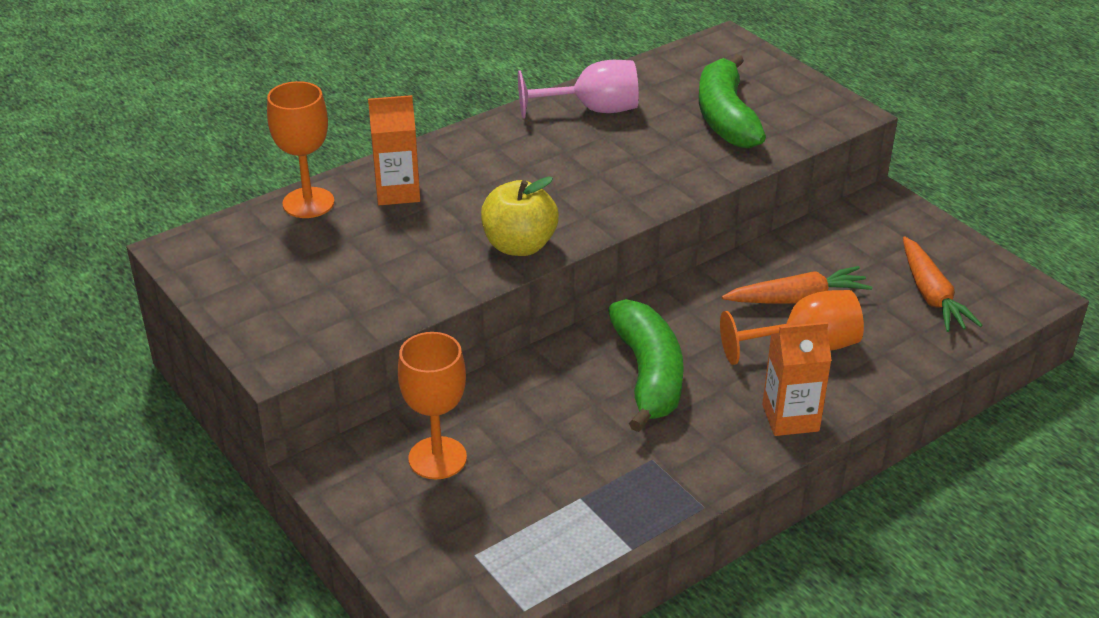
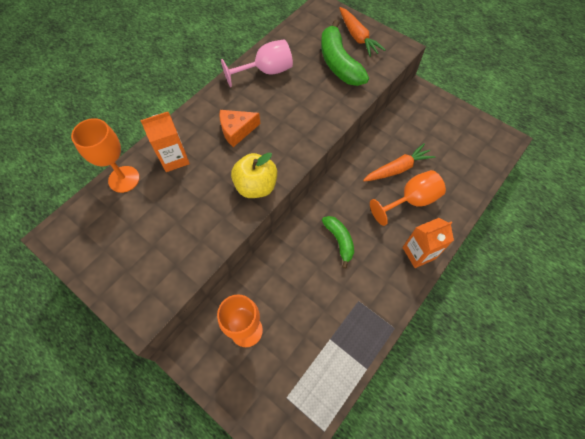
camera: 15 degrees left, 25 degrees up
(513, 174) = (237, 131): none -> orange cheese
(648, 375) = (339, 241): green banana -> green banana, size x0.59
(931, 295) = (460, 151): orange carrot -> orange carrot (357, 37)

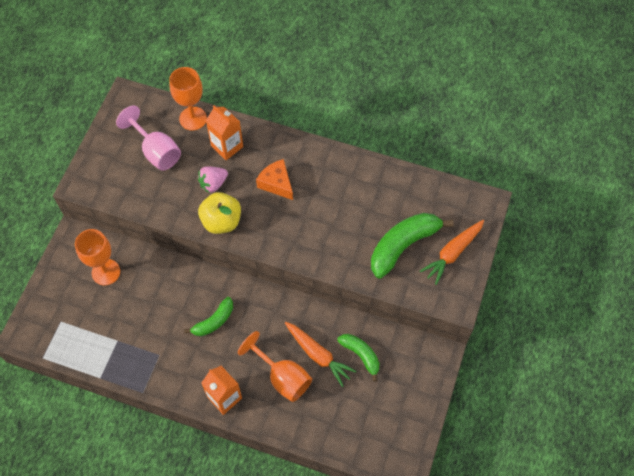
camera: 70 degrees right, 0 degrees up
(210, 182) = (213, 184): none -> pink strawberry
(266, 72) = (361, 182): pink goblet -> pink goblet (156, 151)
(406, 139) = (361, 355): none -> green banana

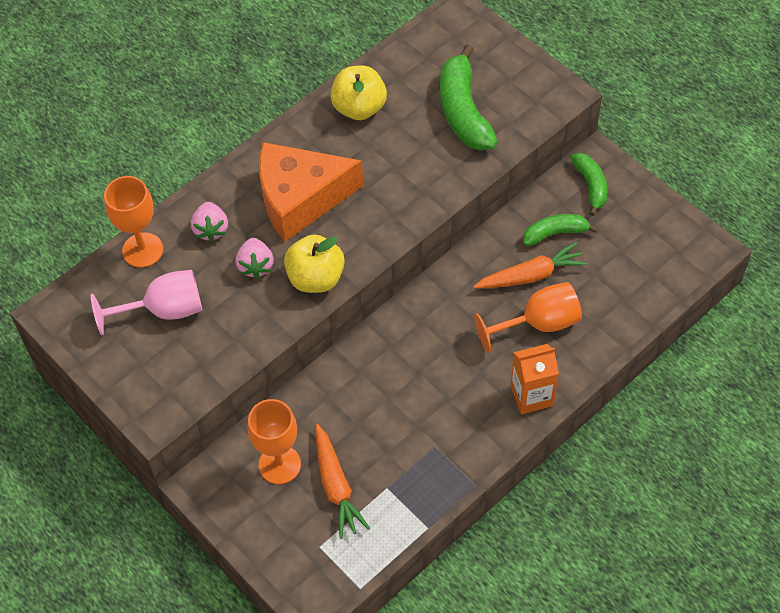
camera: 60 degrees left, 5 degrees down
(214, 321) = (424, 367): green banana -> green banana (590, 186)
(227, 146) = (211, 229): orange carton -> pink strawberry
(276, 183) = (300, 199): orange cheese -> orange cheese, size x1.86
(368, 182) = (359, 108): none -> yellow apple
(452, 253) = (501, 70): orange carrot -> orange carrot (336, 486)

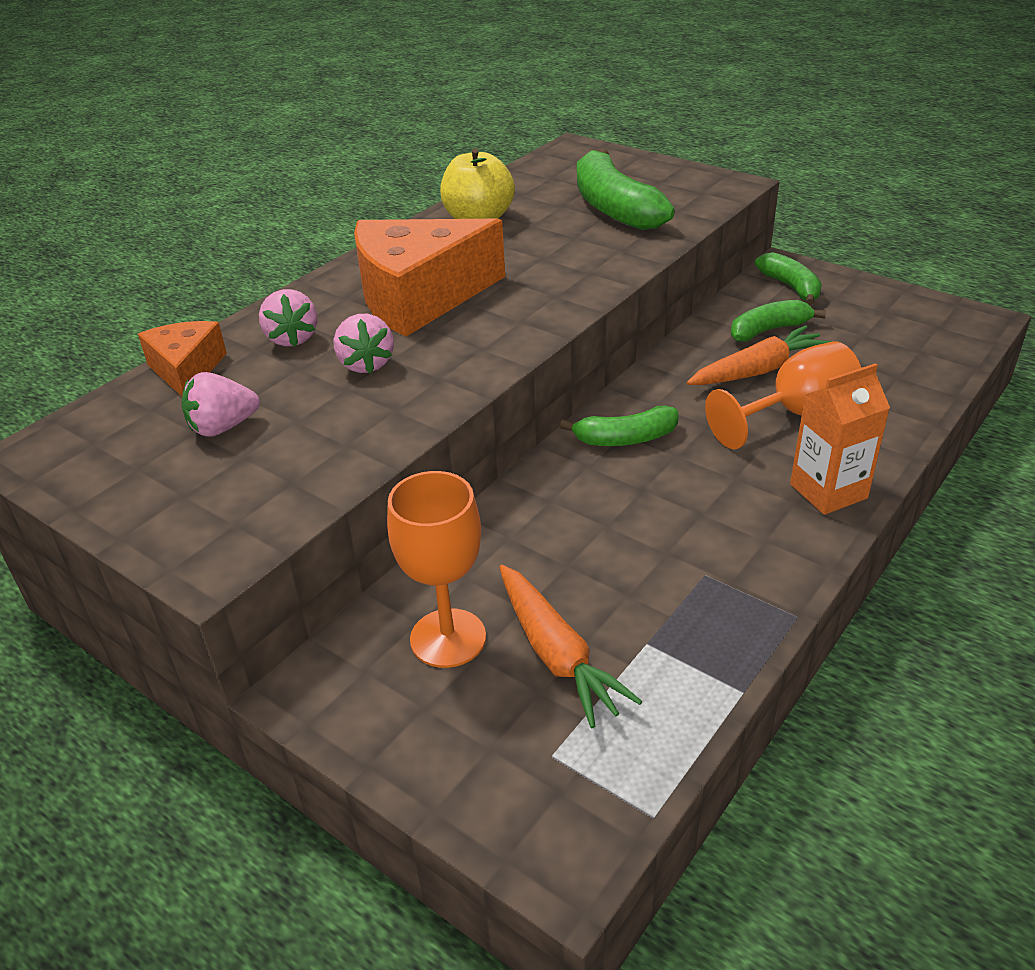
camera: 10 degrees left, 20 degrees down
(142, 250) = (187, 370): orange goblet -> orange cheese
(164, 310) = (223, 427): pink goblet -> pink strawberry
(315, 278) = (461, 365): yellow apple -> none
(421, 326) = (625, 439): none -> green banana

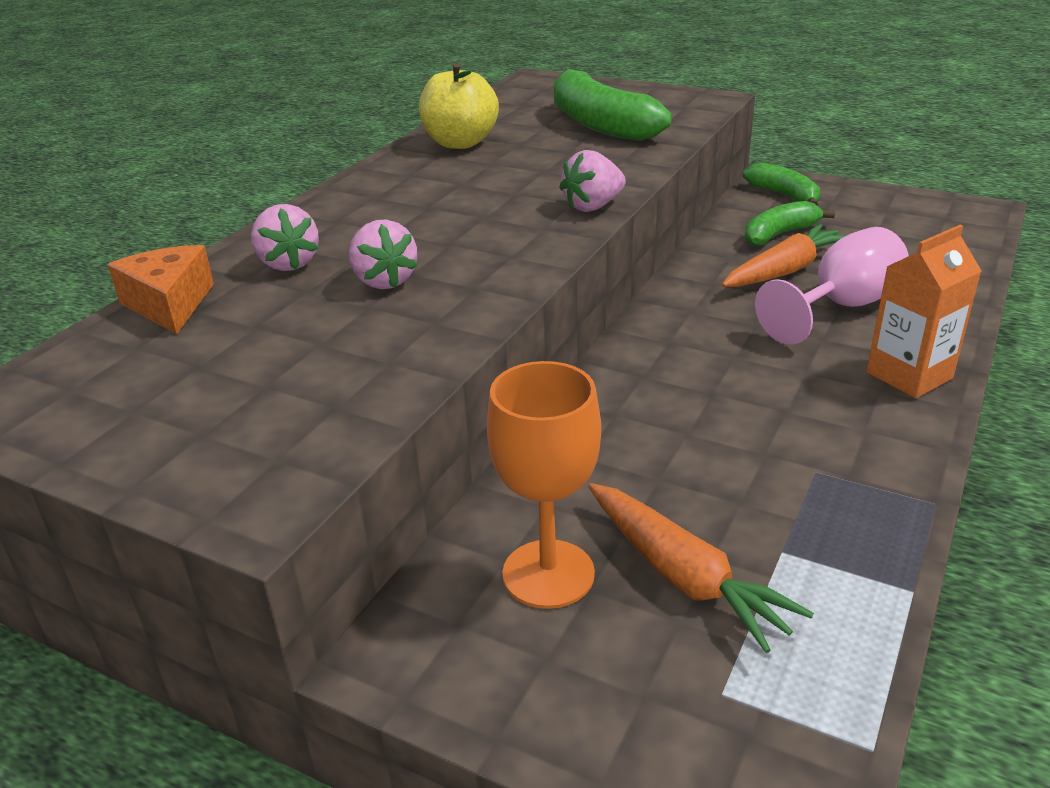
camera: 10 degrees left, 5 degrees down
(223, 427) = (232, 358): pink strawberry -> pink strawberry (593, 206)
(419, 297) = (421, 214): orange cheese -> none
(625, 439) = (673, 346): green banana -> none
(795, 414) = (841, 307): orange goblet -> pink goblet

